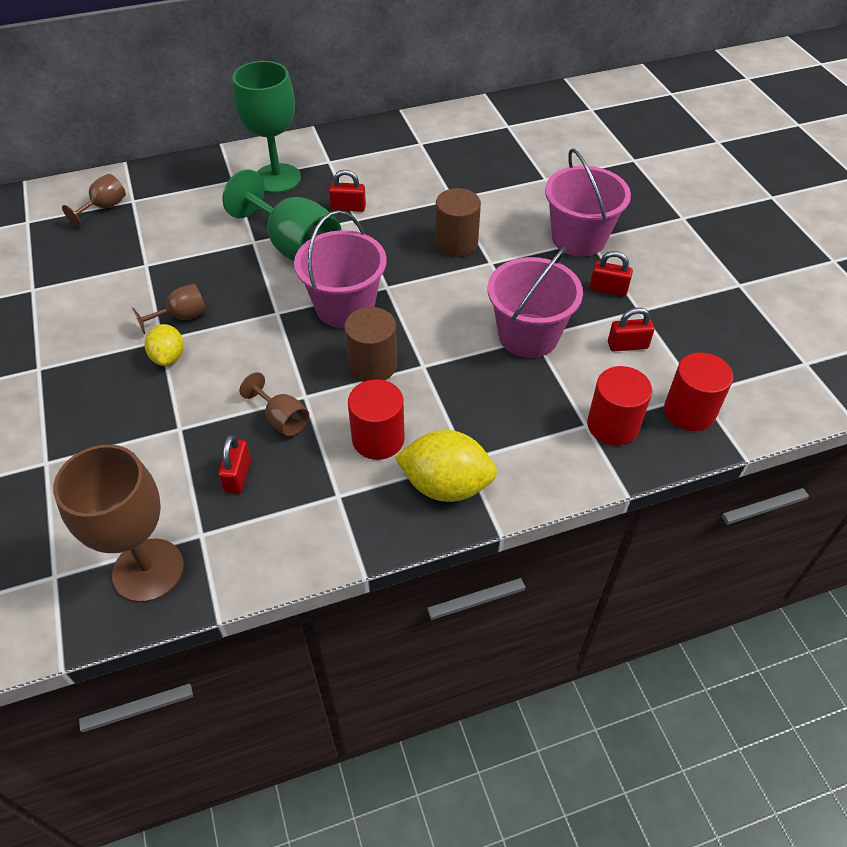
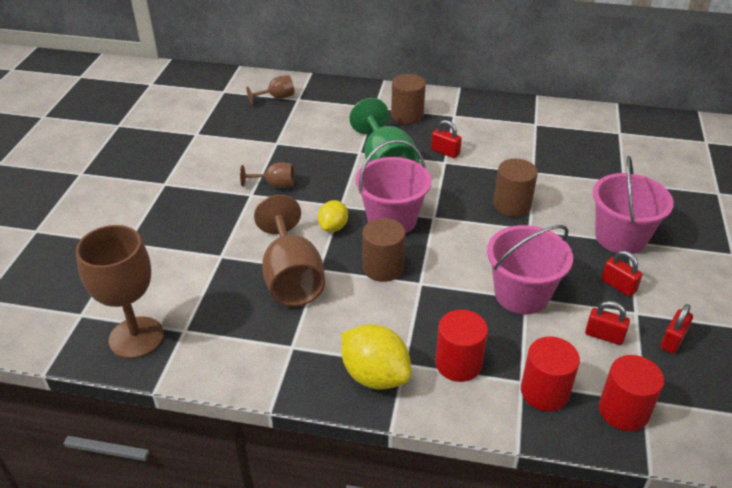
camera: 30 degrees right, 10 degrees down
(168, 357) = (247, 207): yellow lemon -> yellow lemon (333, 227)
(238, 476) = (235, 303): red padlock -> red padlock (672, 340)
(277, 178) = (407, 115): green goblet -> brown cylinder
(282, 419) = (291, 278): brown goblet -> brown goblet, size x2.00
(378, 439) = (349, 320): red cylinder -> red cylinder (458, 363)

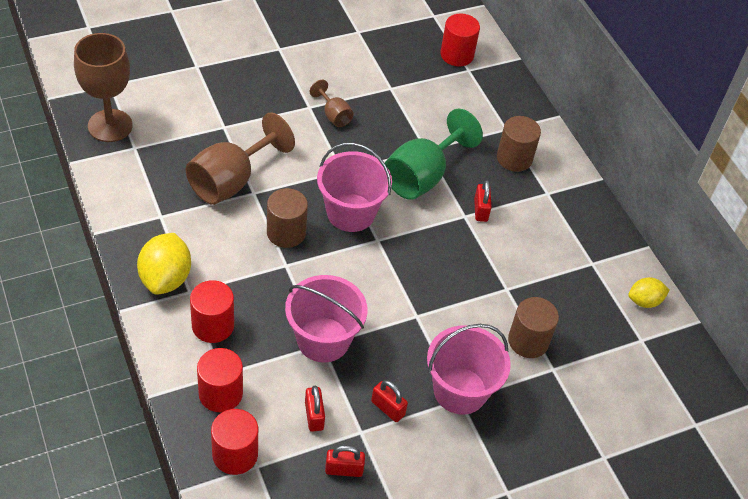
camera: 50 degrees right, 10 degrees up
(277, 98) = (457, 55): brown goblet -> red cylinder
(333, 227) = (310, 178): yellow lemon -> yellow lemon (644, 301)
(512, 205) = (441, 290): brown cylinder -> brown cylinder (528, 341)
(618, 285) = (388, 408): red padlock -> red padlock turned 60 degrees counterclockwise

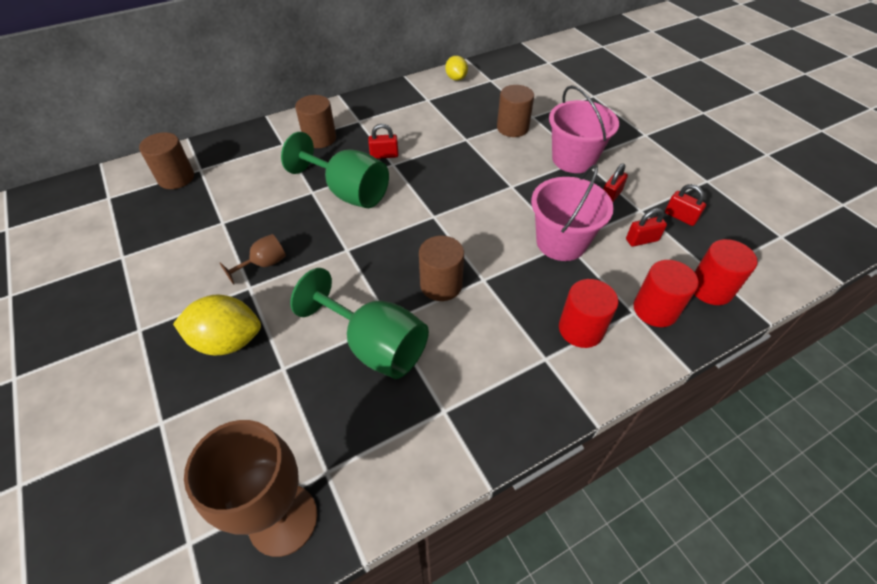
camera: 90 degrees left, 0 degrees up
(166, 278) = (536, 386): yellow lemon -> yellow lemon (227, 341)
(231, 181) = (375, 345): brown goblet -> green goblet
(344, 469) = (680, 217): red padlock -> red padlock turned 45 degrees counterclockwise
(350, 213) = (403, 237): pink bucket -> none
(457, 55) = (176, 178): red cylinder -> brown cylinder

